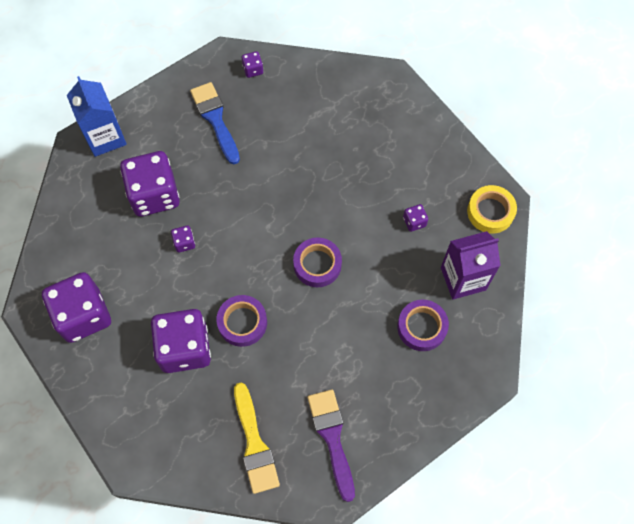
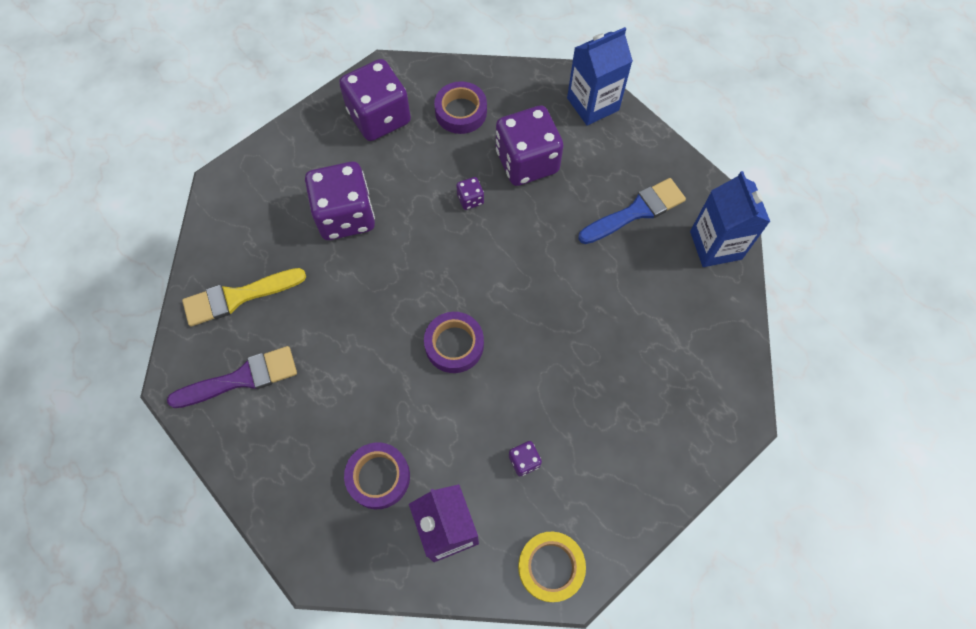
camera: 85 degrees right, 0 degrees up
(242, 322) = (377, 270): purple tape -> purple tape (461, 112)
(253, 70) = (715, 245): purple dice -> blue carton

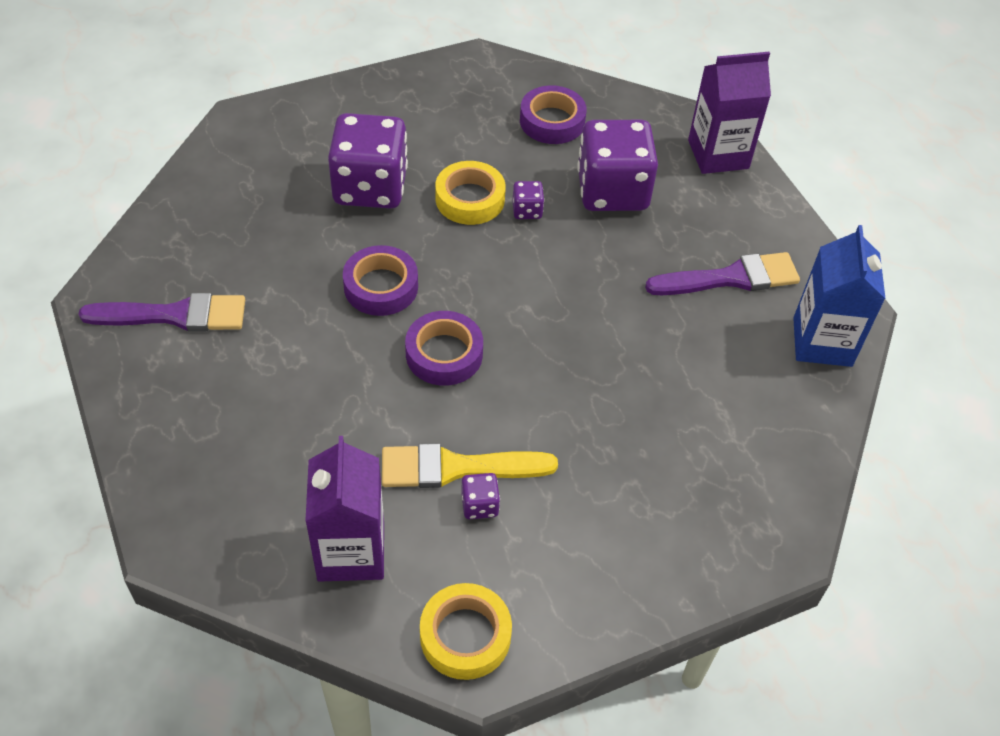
camera: 15 degrees right, 15 degrees down
(238, 297) = (209, 233): yellow brush -> yellow brush (457, 468)
(378, 477) = (290, 466): purple tape -> purple tape (381, 287)
(379, 117) = (452, 102): purple dice -> none
(424, 202) = (470, 199): none -> yellow tape
(593, 104) = (718, 154): blue carton -> purple carton
(636, 211) = (730, 278): blue brush -> purple brush

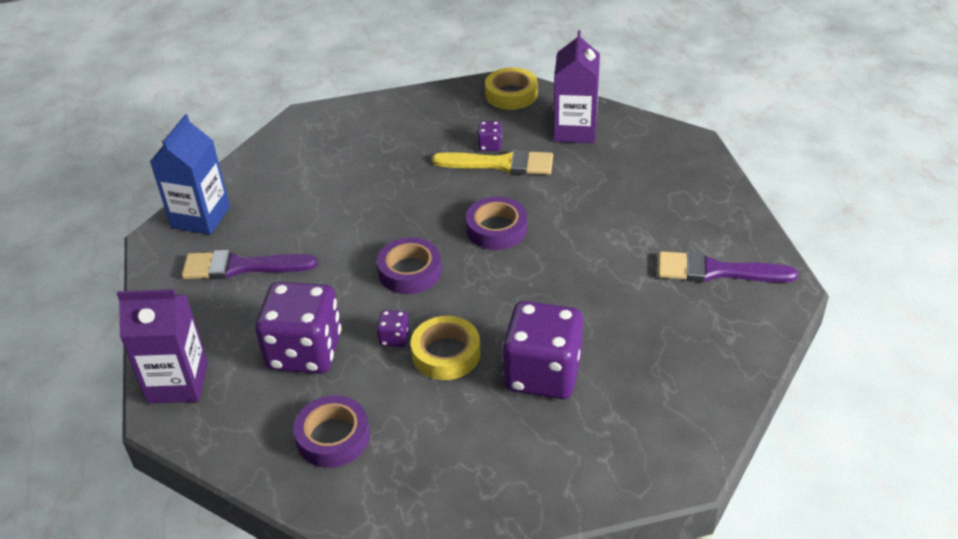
camera: 165 degrees left, 10 degrees down
(381, 287) = (541, 281): purple tape -> purple tape (410, 271)

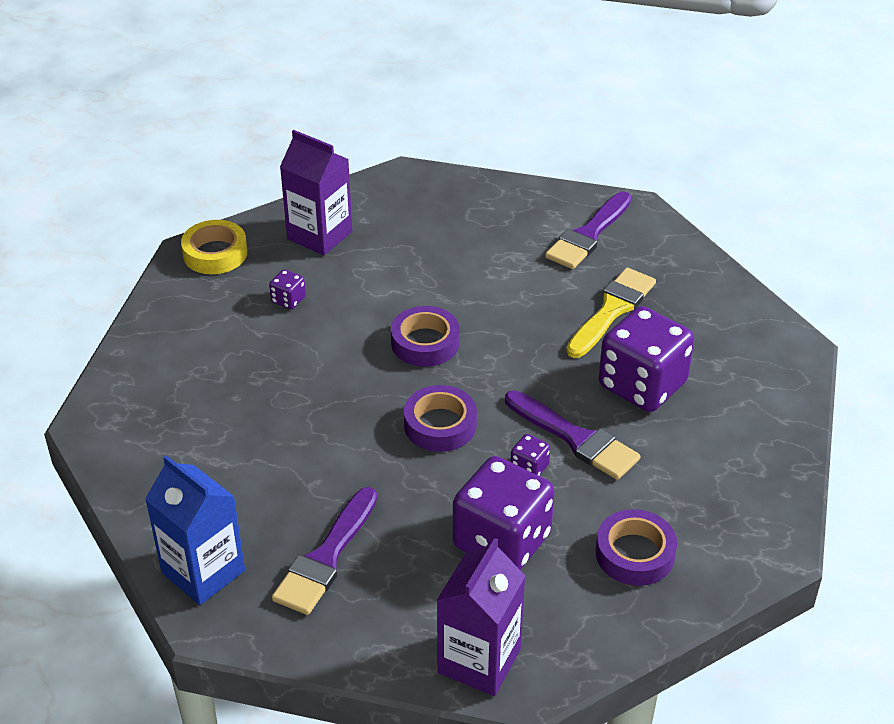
camera: 65 degrees left, 0 degrees up
(446, 353) = (575, 438): yellow tape -> purple brush
(500, 164) = (326, 304): yellow brush -> yellow brush (612, 310)

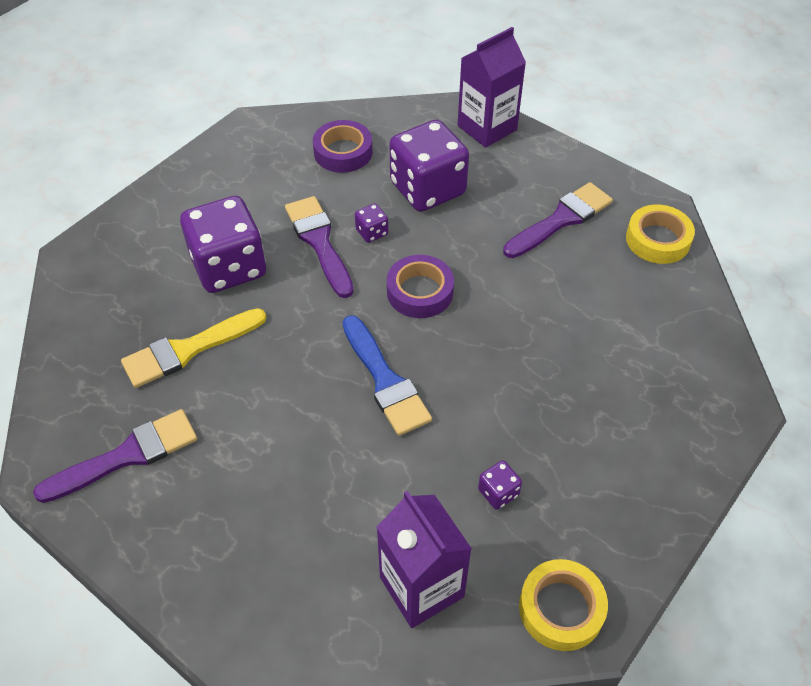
camera: 155 degrees left, 10 degrees up
(203, 572) = (657, 240): blue carton -> yellow tape
(425, 343) = (385, 380): purple tape -> blue brush

